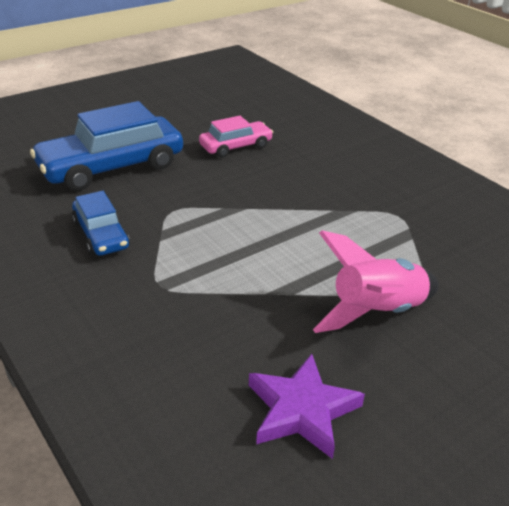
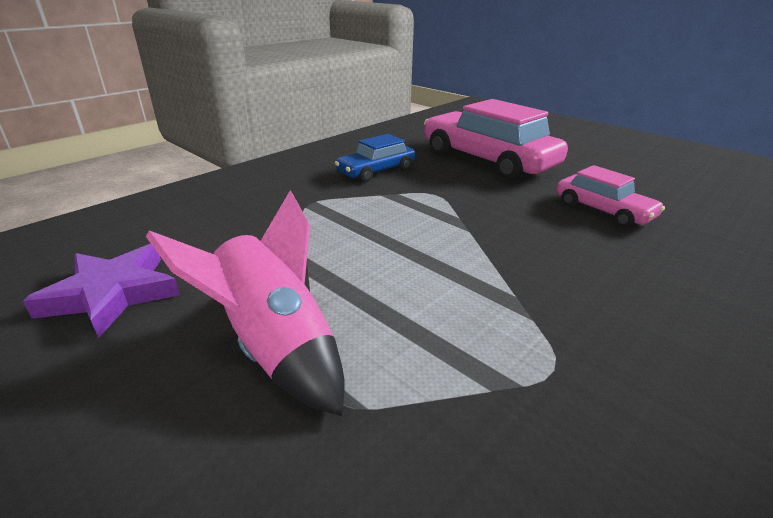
camera: 80 degrees right, 5 degrees down
(111, 167) = (488, 160): blue car -> pink car

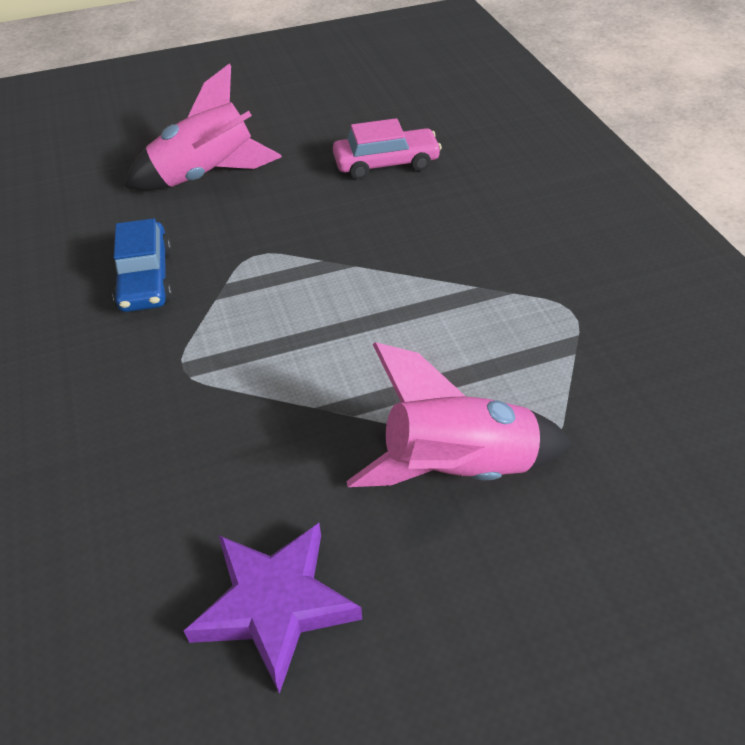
camera: 60 degrees left, 15 degrees up
(488, 160) = (207, 176): pink car -> pink rocket

